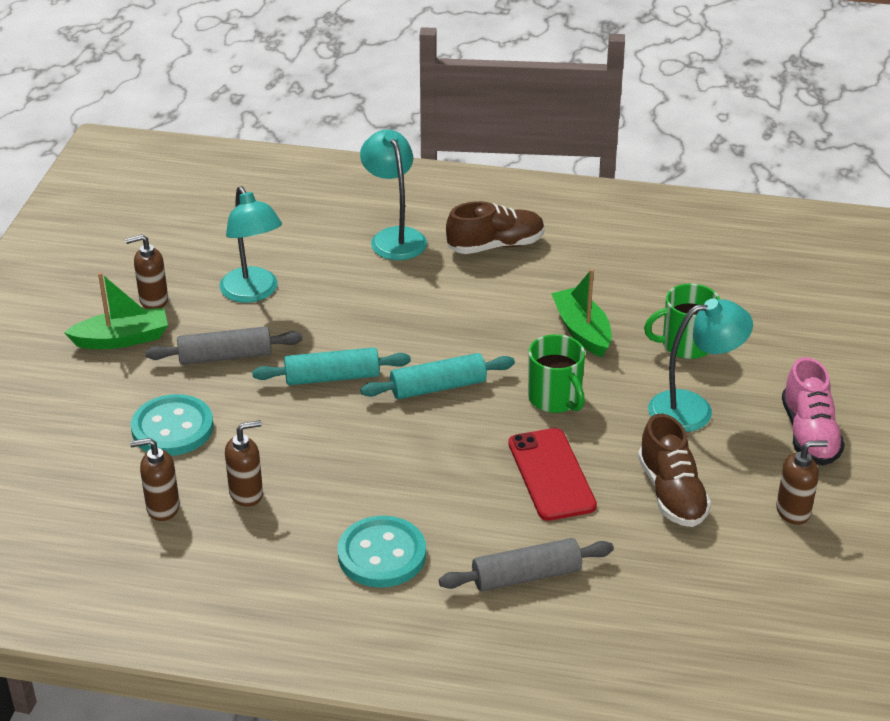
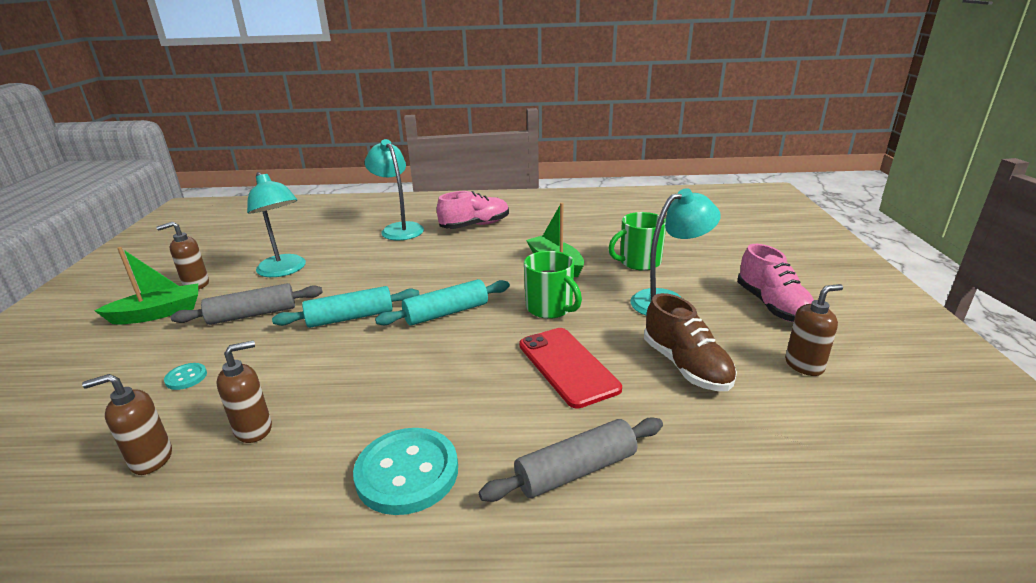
camera: 10 degrees left, 10 degrees down
(172, 428) = (186, 377): turquoise button -> turquoise button, size x0.46
(495, 246) = (475, 225): brown shoe -> pink shoe

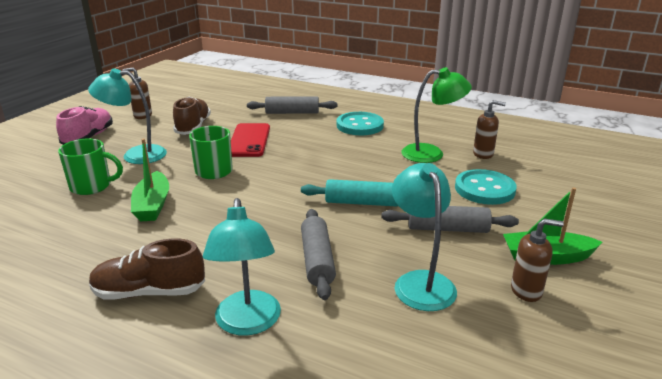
camera: 155 degrees left, 0 degrees up
(186, 377) = (484, 189): turquoise button -> turquoise button, size x2.17
(254, 429) = (431, 153): brown soap dispenser -> green lamp
(373, 264) = (317, 260): none -> grey rolling pin
(446, 313) = (287, 186): turquoise rolling pin -> none
(475, 225) = (149, 292): pink shoe -> brown shoe

